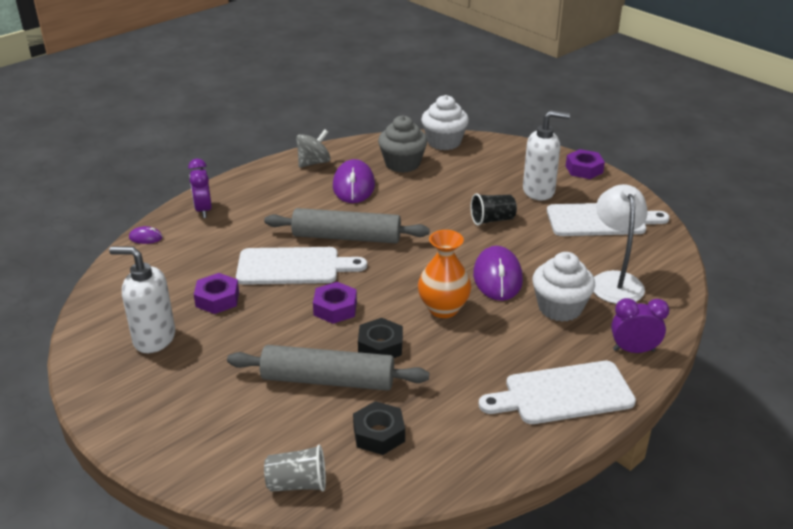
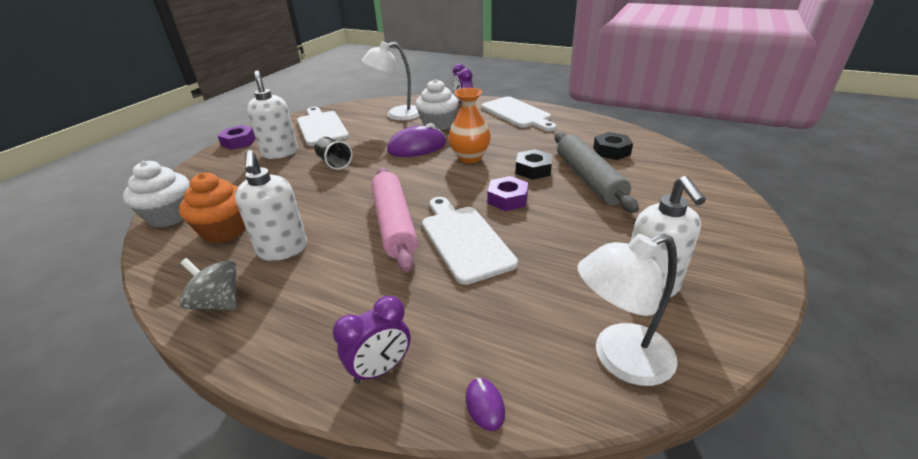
camera: 110 degrees left, 0 degrees up
(119, 294) = (619, 359): none -> white lamp
(217, 299) = (553, 269): purple nut -> none
(297, 484) = (683, 164): grey cup -> none
(346, 237) = (394, 224): grey rolling pin -> pink rolling pin
(354, 186) = (283, 249): purple mouse -> white soap dispenser
(402, 164) = (224, 230): grey cupcake -> orange cupcake

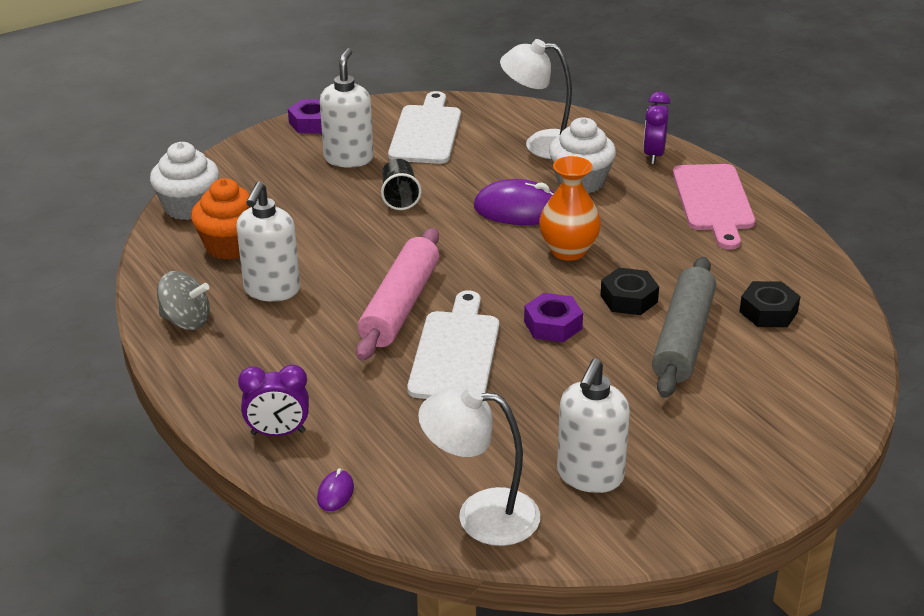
camera: 30 degrees right, 0 degrees up
(218, 302) = (186, 321): grey spinning top -> grey spinning top turned 135 degrees clockwise
(517, 114) = (713, 202): white cutting board -> pink cutting board

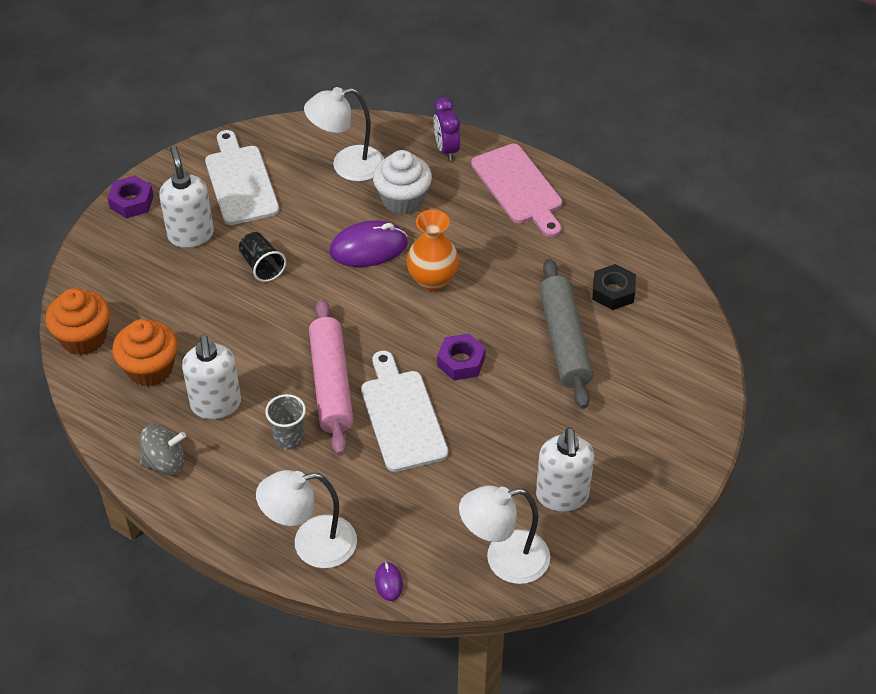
camera: 25 degrees left, 15 degrees up
(189, 207) = (83, 338): white cupcake -> orange cupcake
(278, 433) = (311, 544): purple clock -> white lamp
(323, 337) = (289, 438): none -> grey cup
(629, 299) = (504, 314): black nut -> none

